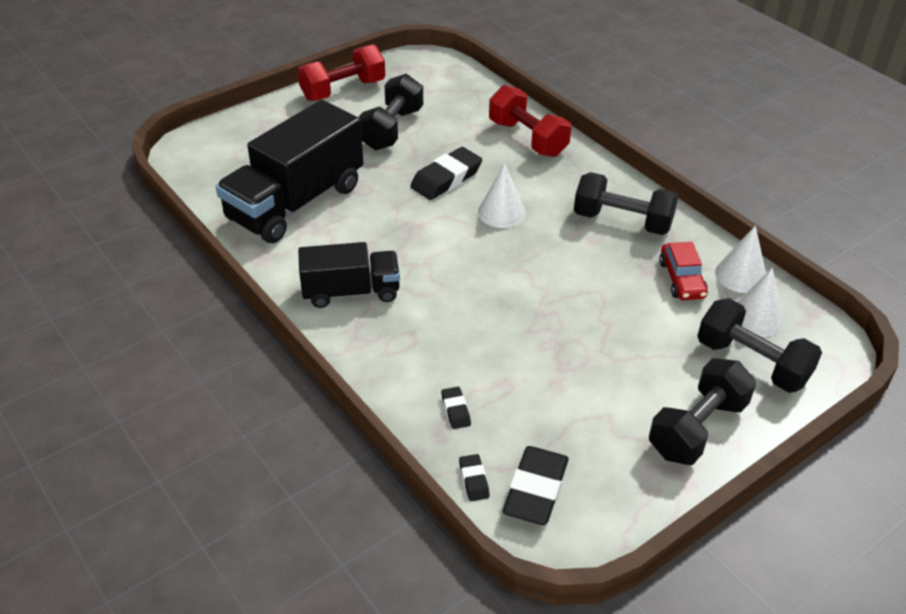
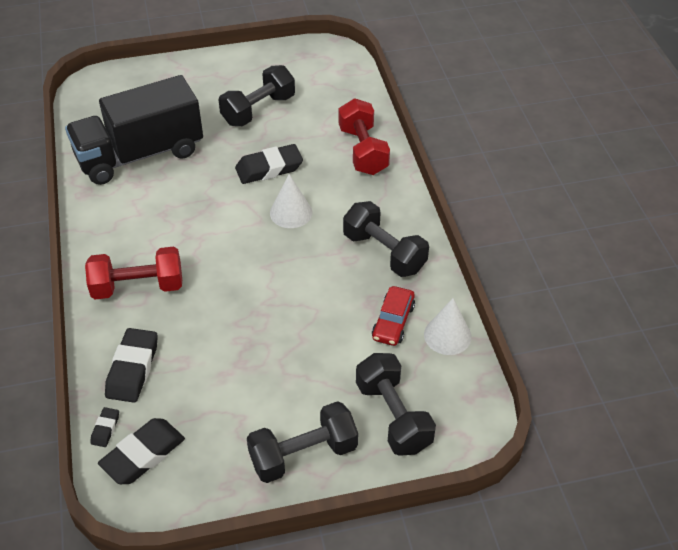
camera: 25 degrees right, 5 degrees up
(343, 90) = (246, 63): red dumbbell -> red dumbbell (138, 287)
(351, 292) = (127, 244): black truck -> none
(455, 410) = (133, 369): black eraser -> black eraser, size x2.04
(756, 317) = (429, 378): white cone -> none

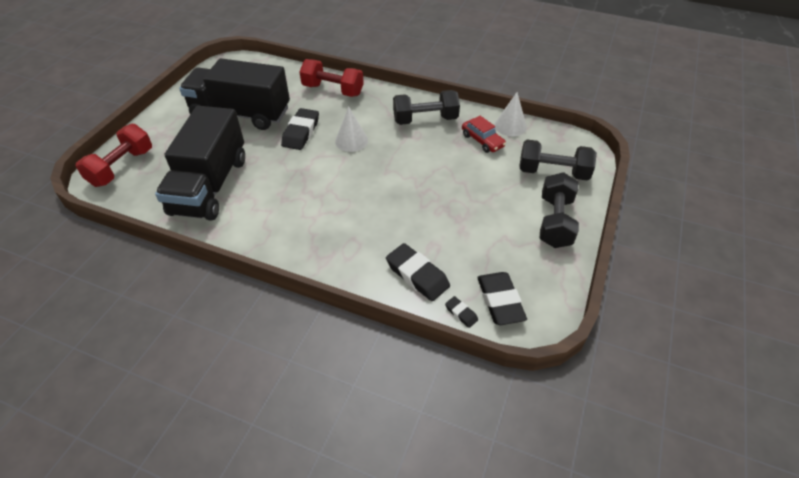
camera: 55 degrees left, 0 degrees up
(138, 287) = (342, 241): red dumbbell -> red dumbbell (122, 167)
(258, 110) = (241, 114): black dumbbell -> black truck

